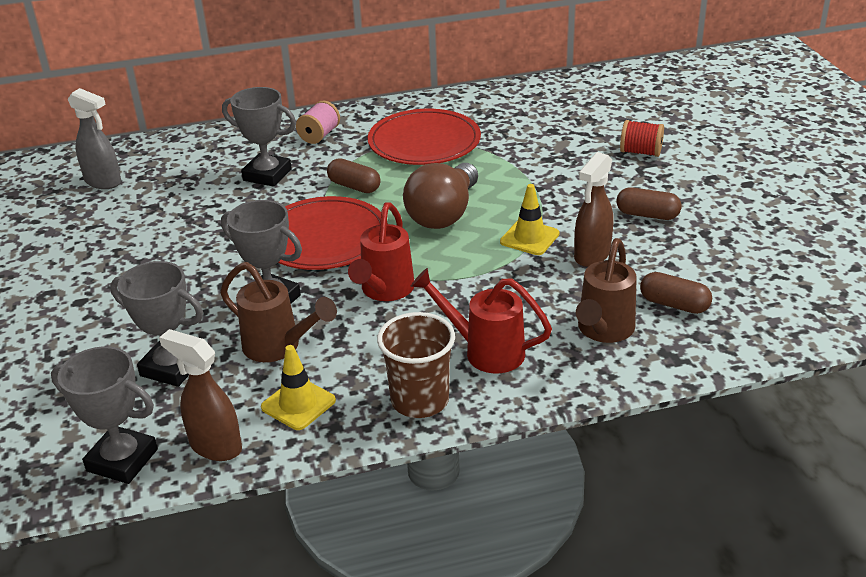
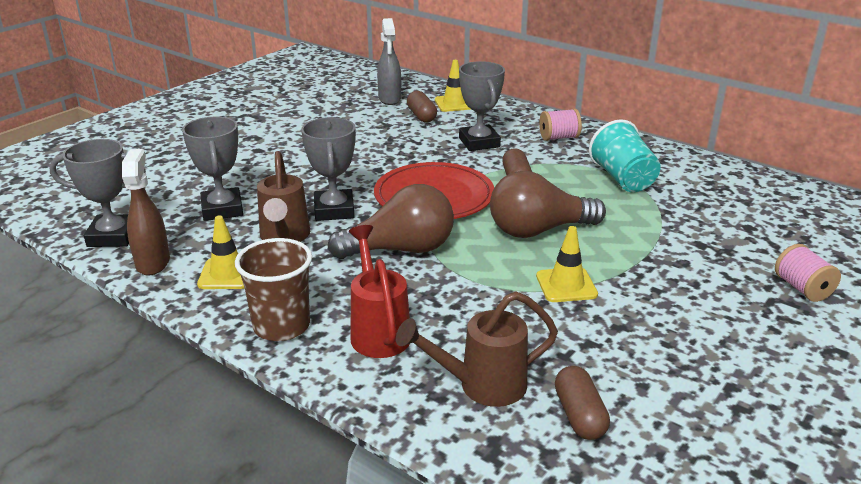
camera: 50 degrees right, 5 degrees down
(122, 460) = (113, 236): grey trophy -> grey trophy turned 75 degrees counterclockwise
(174, 153) = (454, 103): none -> yellow traffic cone
(384, 291) = (401, 249): red watering can -> brown light bulb
(424, 142) = (623, 179): red plate -> turquoise cup
(592, 255) = (588, 330): brown spray bottle -> none
(640, 152) = (802, 288): red spool -> pink spool
(647, 215) = (703, 336): brown capsule -> brown capsule (421, 116)

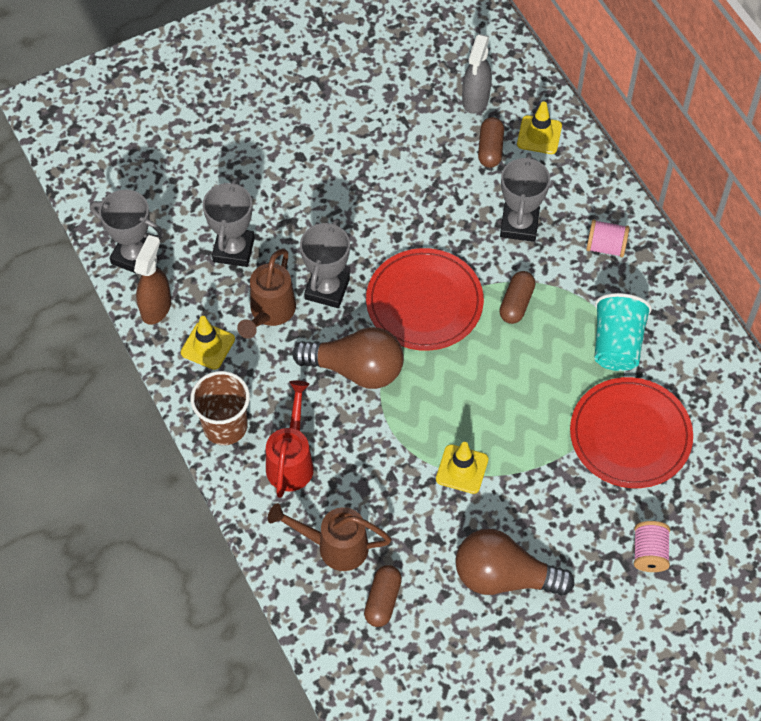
camera: 25 degrees right, 30 degrees up
(538, 230) = (486, 390): brown light bulb -> brown light bulb (504, 576)
(693, 223) = (630, 435): none -> red plate

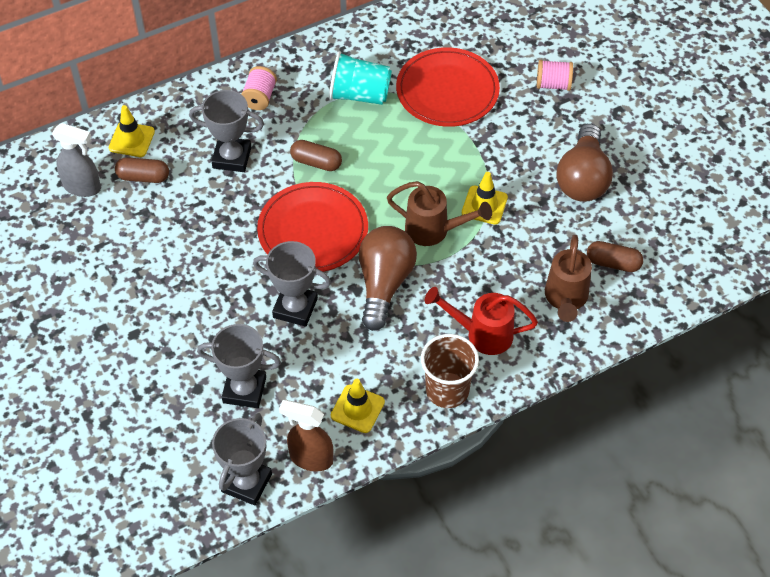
camera: 90 degrees left, 5 degrees down
(269, 313) = (321, 356): brown watering can -> brown watering can (434, 231)

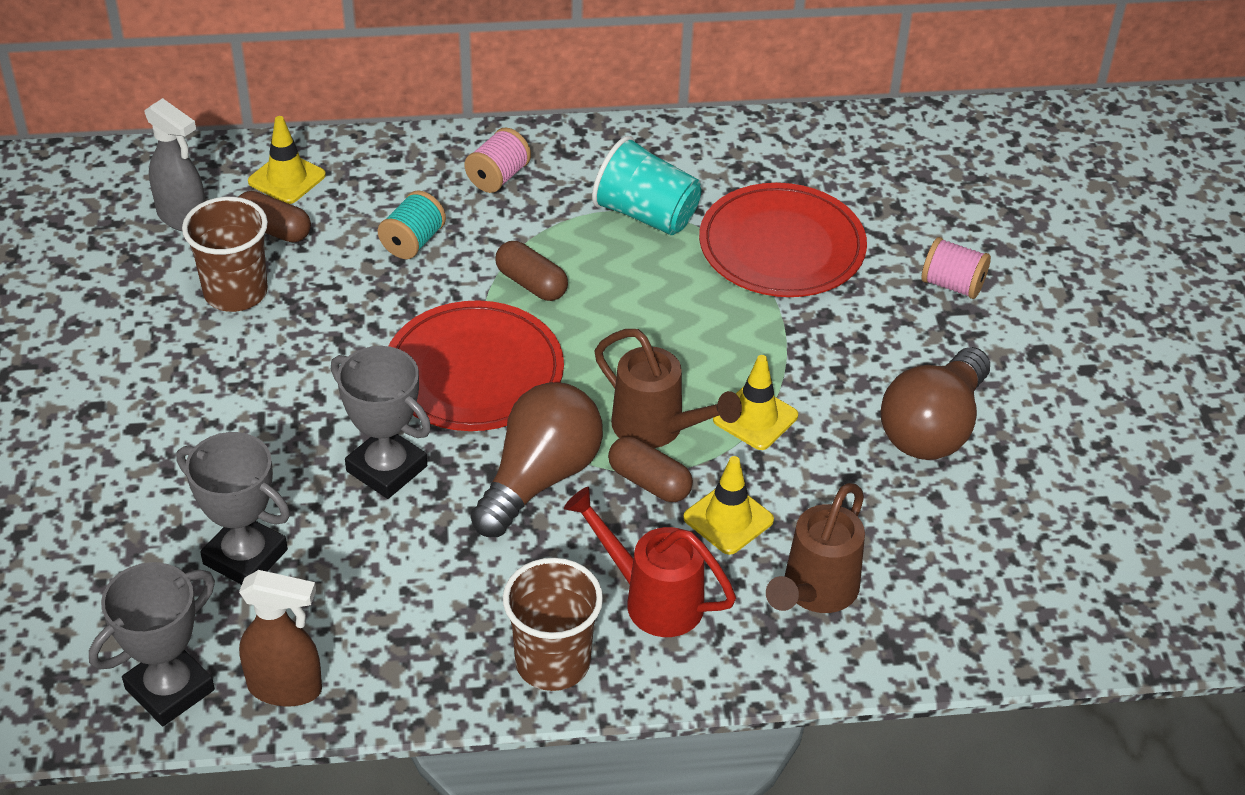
camera: 20 degrees right, 10 degrees down
(144, 226) = (235, 292): none -> brown cup
(232, 157) = (413, 242): grey trophy -> turquoise spool
(310, 458) = (286, 688): brown spray bottle -> brown spray bottle turned 150 degrees clockwise
(357, 409) = (398, 641): yellow traffic cone -> yellow traffic cone (728, 519)
(613, 263) = (921, 564): brown capsule -> brown capsule (649, 482)

